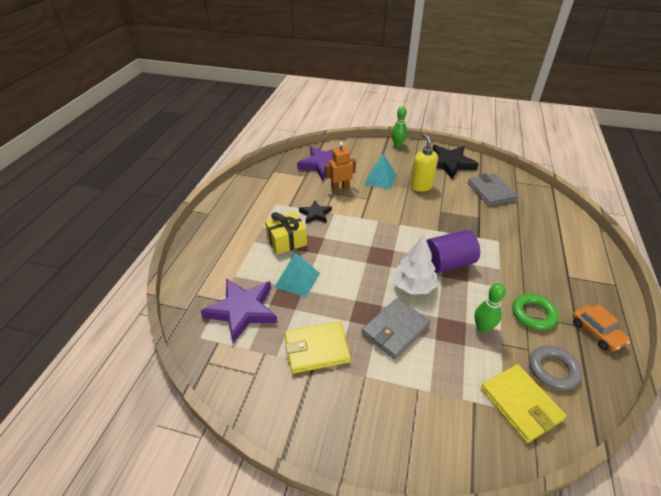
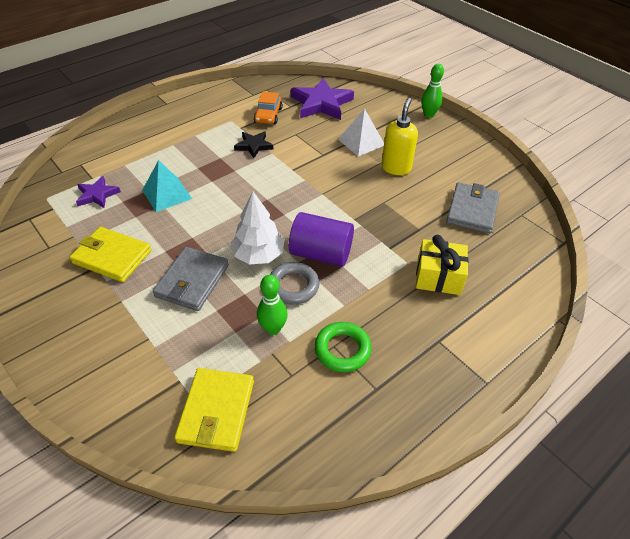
camera: 35 degrees right, 5 degrees up
(242, 310) = (97, 195): purple star -> purple star, size x0.55
(286, 241) = (199, 157): yellow gift -> yellow gift (438, 277)
(340, 188) = (308, 132): orange robot -> none
(380, 179) = (361, 142): turquoise pyramid -> white pyramid
(395, 330) = (192, 281): grey wallet -> grey wallet turned 60 degrees counterclockwise
(449, 163) = (463, 159): black star -> none
(553, 370) = (289, 408): grey ring -> grey ring (293, 286)
(596, 332) = (388, 409): orange car -> orange car (268, 115)

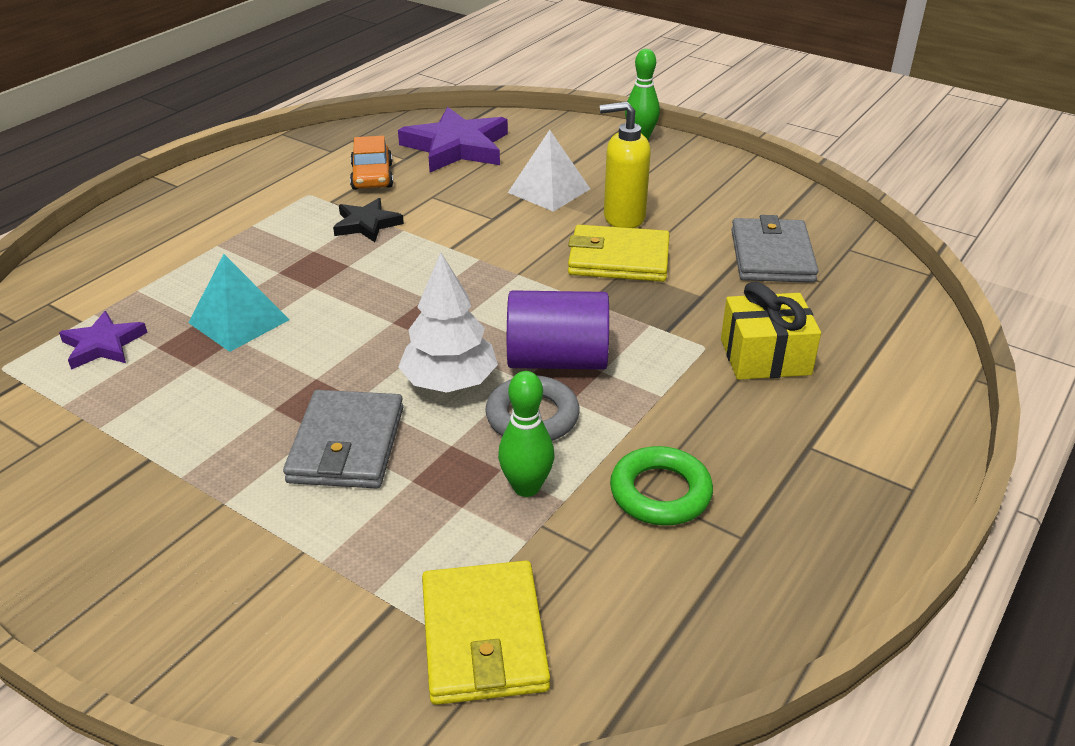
camera: 15 degrees left, 10 degrees down
(112, 257) = (175, 436): yellow wallet -> yellow wallet (618, 259)
(396, 168) = (623, 218): yellow soap dispenser -> yellow soap dispenser turned 90 degrees counterclockwise

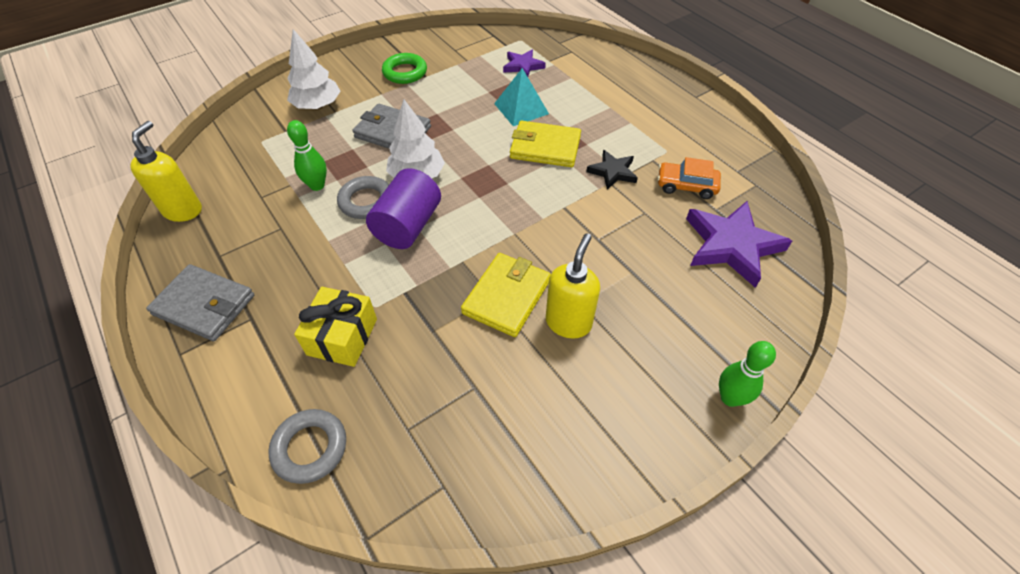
camera: 110 degrees right, 15 degrees up
(289, 589) = (317, 106): none -> white tree
(483, 637) = (247, 152): yellow wallet -> yellow wallet (545, 147)
(549, 190) = (633, 286): white pyramid -> none
(660, 493) = (273, 234): green ring -> green ring (405, 72)
(688, 650) = (183, 210): none -> yellow soap dispenser
(772, 256) = (462, 409): grey wallet -> grey wallet (204, 305)
(899, 332) = (310, 448): none -> grey ring

